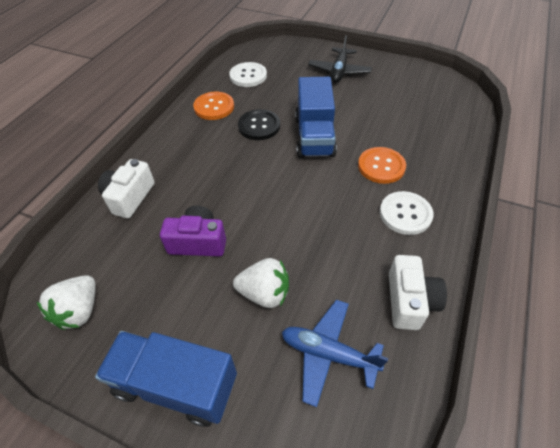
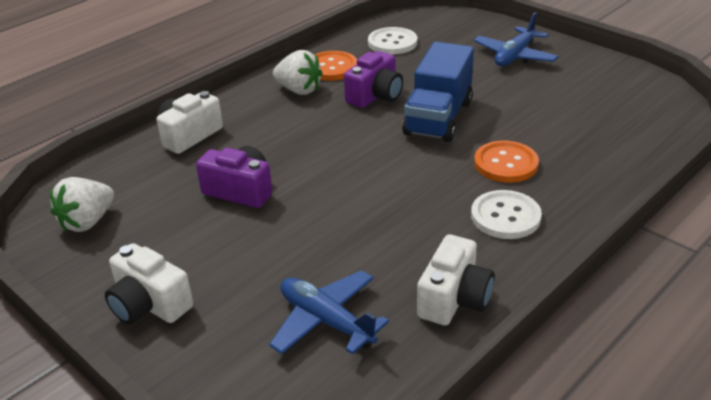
camera: 20 degrees right, 15 degrees down
(176, 385) = (149, 304): blue truck -> white camera
(259, 126) = (375, 95): black button -> purple camera
(264, 293) = (287, 252): white strawberry -> white strawberry (299, 90)
(339, 71) = (514, 56): black plane -> blue plane

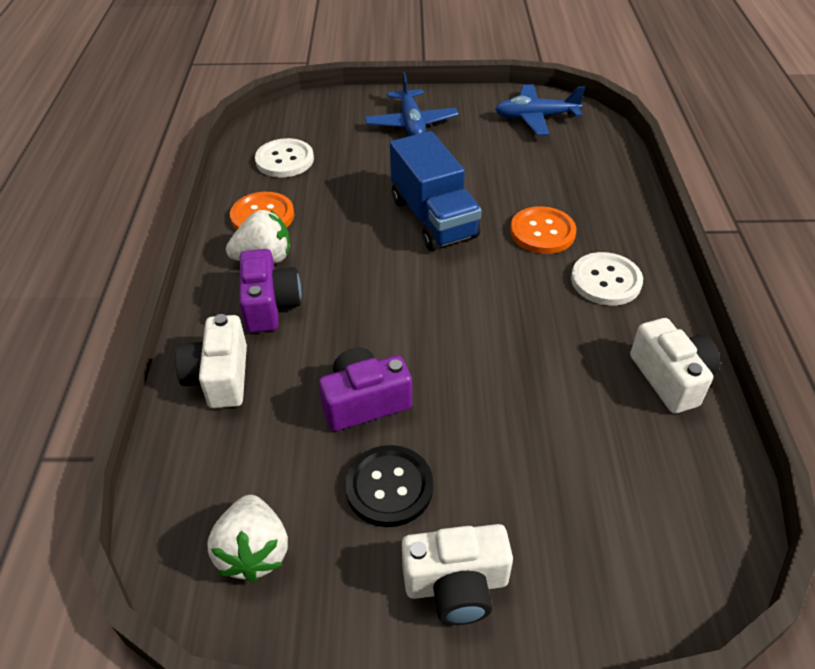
camera: 45 degrees left, 10 degrees up
(189, 238) = (389, 487): none -> black button
(326, 321) = (617, 472): blue plane -> blue plane (535, 117)
(375, 95) = (347, 225): purple camera -> purple camera (270, 305)

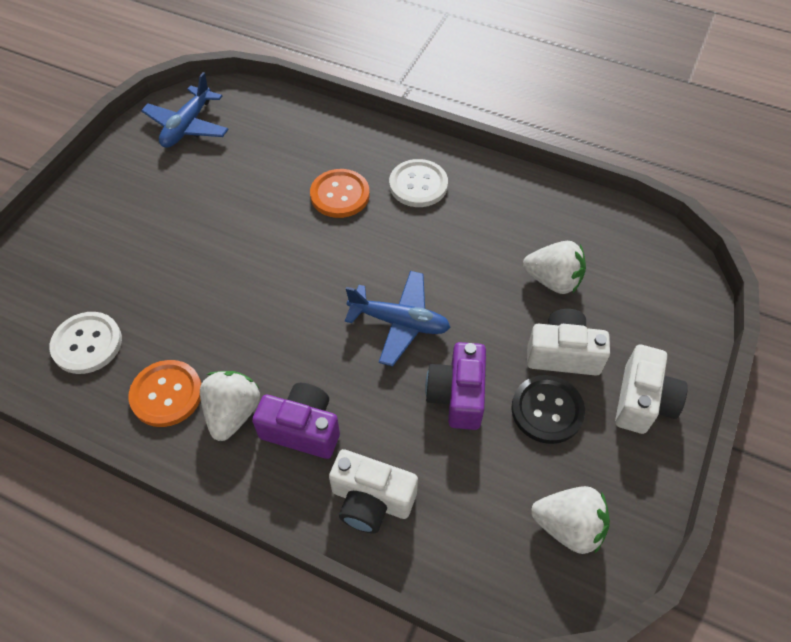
camera: 65 degrees left, 10 degrees up
(411, 124) = (117, 216): blue plane -> blue plane (399, 322)
(433, 218) = (270, 258): blue truck -> none
(570, 438) = (553, 280): none -> white strawberry
(671, 378) = (529, 199): white camera -> white camera (563, 354)

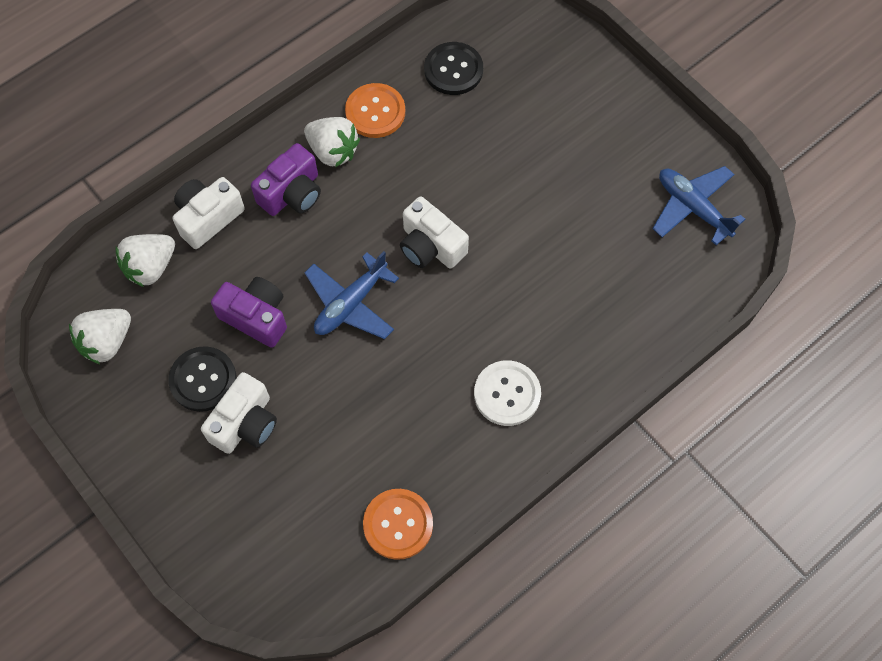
camera: 115 degrees right, 10 degrees up
(87, 344) = (453, 70): white button -> black button
(340, 195) = (528, 314): orange button -> orange button (398, 524)
(553, 280) = (324, 460): white strawberry -> white strawberry (150, 267)
(642, 401) = (165, 463): white camera -> white camera (430, 246)

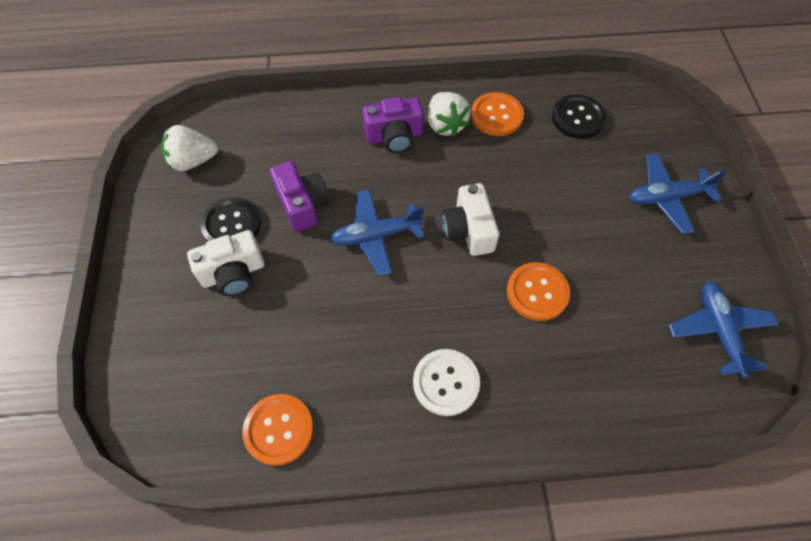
camera: 35 degrees right, 5 degrees down
(150, 267) = (261, 130): white strawberry -> none
(208, 218) = (324, 121): white camera -> none
(529, 266) = (537, 292): none -> orange button
(582, 107) = (667, 197): none -> blue plane

